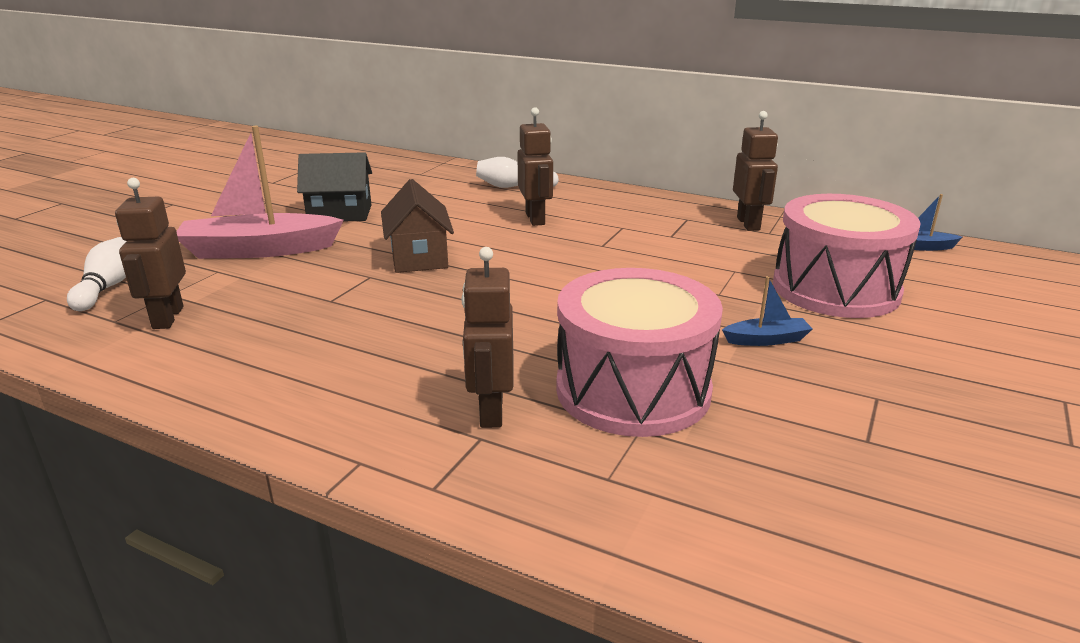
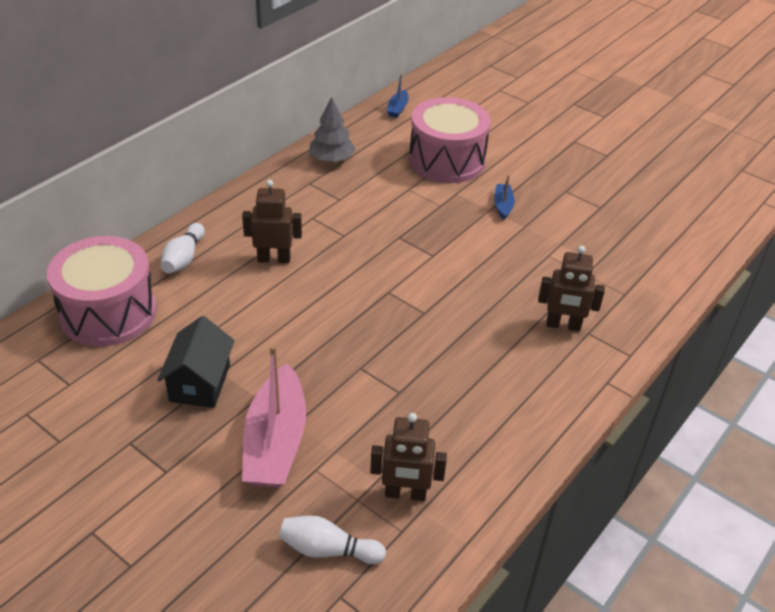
camera: 80 degrees left, 15 degrees up
(419, 257) = (332, 336): brown house -> none
(633, 390) = (548, 268): pink drum -> pink drum (108, 312)
(748, 224) = (332, 159): brown robot -> grey tree

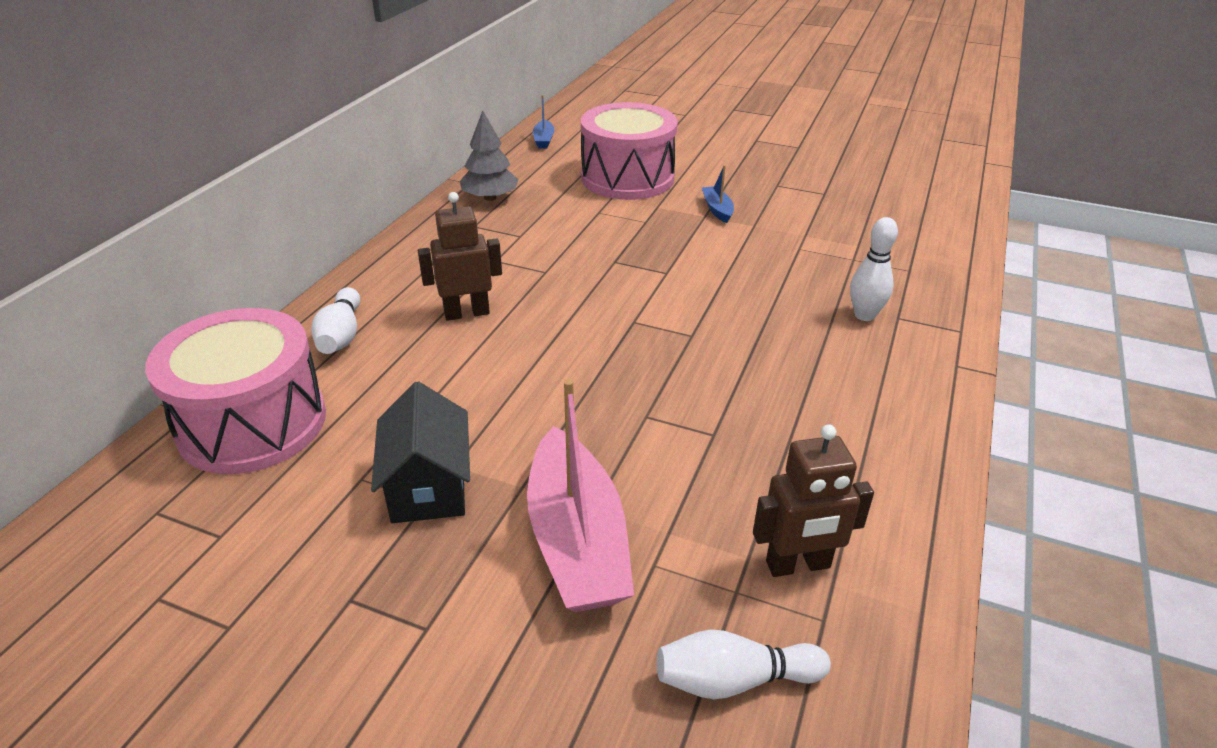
camera: 15 degrees left, 5 degrees down
(563, 325) = (864, 315): brown robot -> white bowling pin

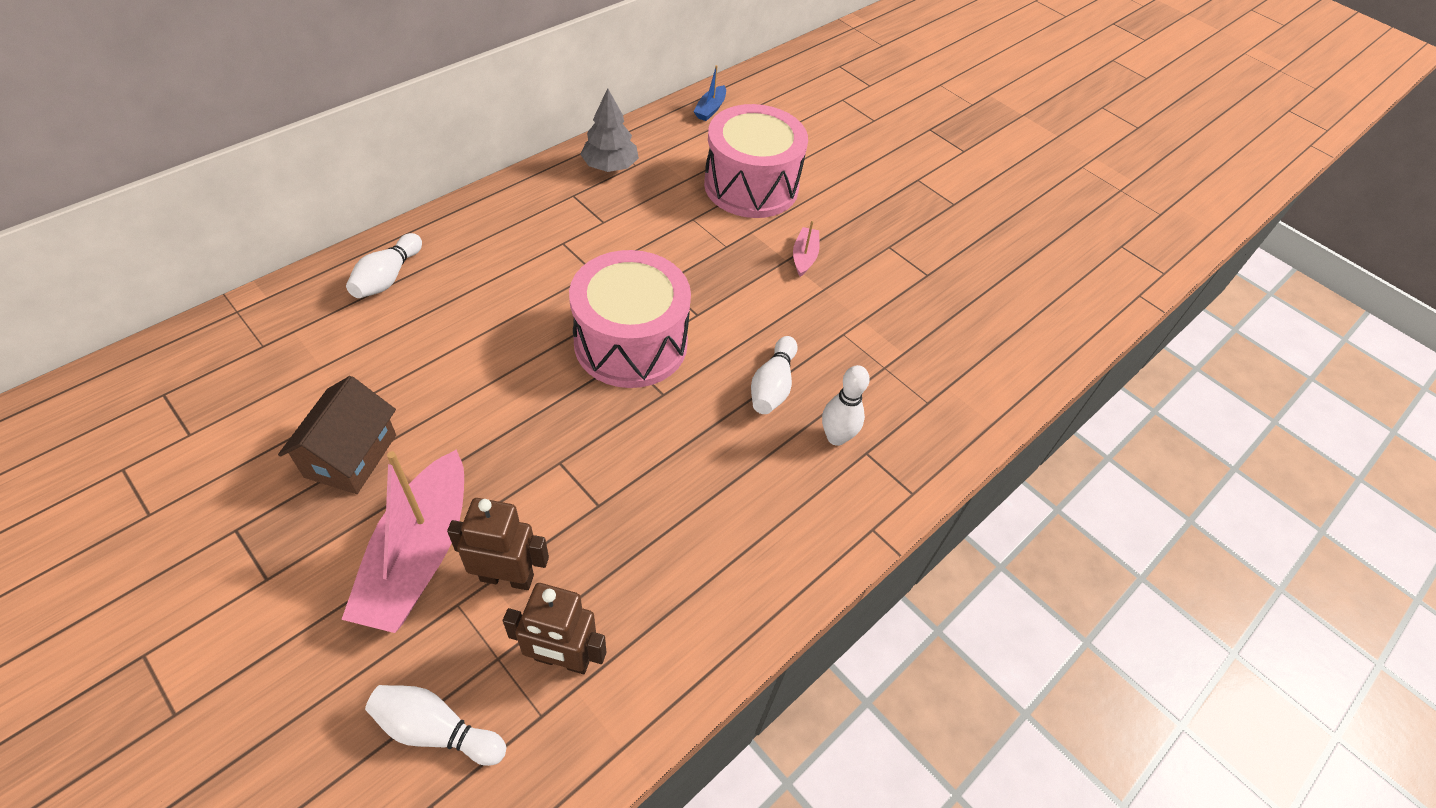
camera: 20 degrees right, 15 degrees up
(252, 423) = (271, 340): pink drum -> pink drum (631, 343)
(428, 486) = (351, 456): black house -> brown house
(466, 313) = (498, 293): brown robot -> brown robot (507, 577)
(717, 209) = (804, 256): blue boat -> pink boat
(778, 299) = (772, 386): none -> white bowling pin

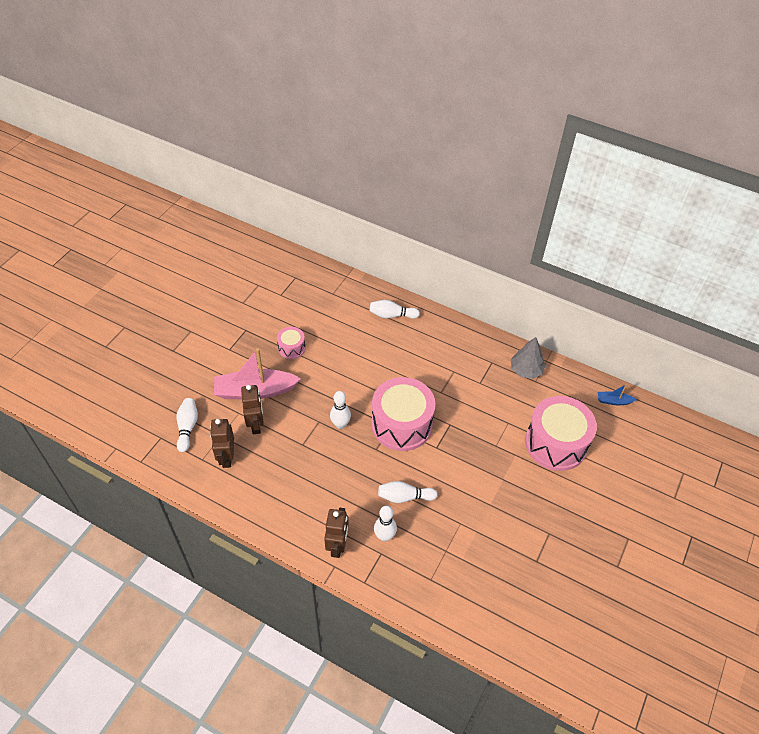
camera: 75 degrees right, 0 degrees up
(351, 456) = (291, 348): brown house -> pink drum
(584, 430) = (340, 424): none -> white bowling pin
(804, 256) = (511, 488): pink boat -> none
(834, 512) = (337, 546): none -> brown robot

